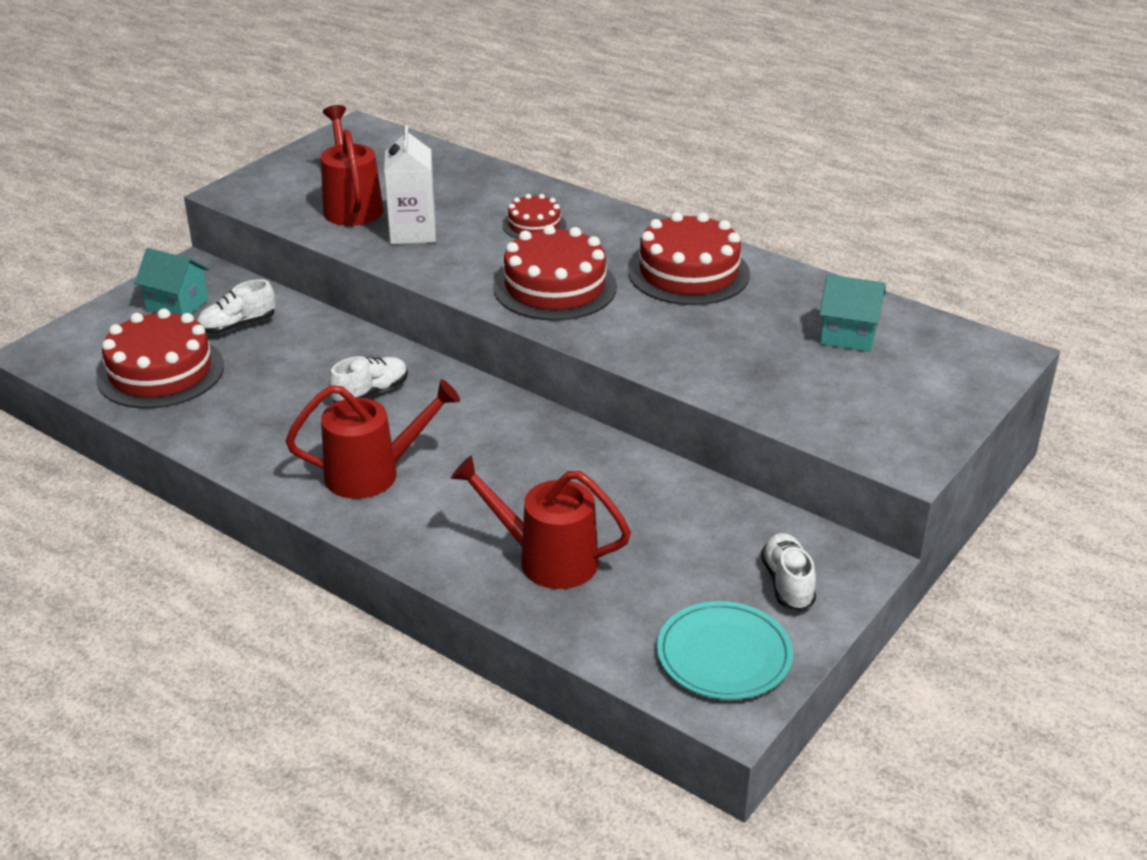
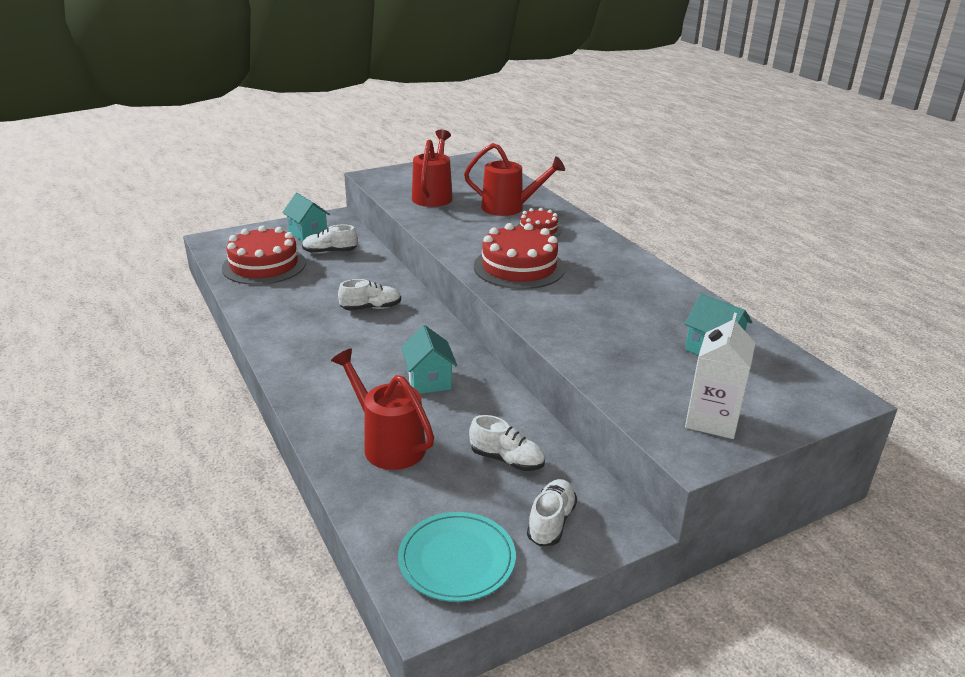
camera: 25 degrees right, 5 degrees down
(374, 473) = (328, 355): red watering can -> red watering can (509, 208)
(413, 232) = (457, 217): white carton -> white carton (712, 420)
(528, 468) = (429, 381): none -> turquoise house
(688, 272) = (621, 280): red cake -> none
(691, 532) = (507, 460): none -> white shoe

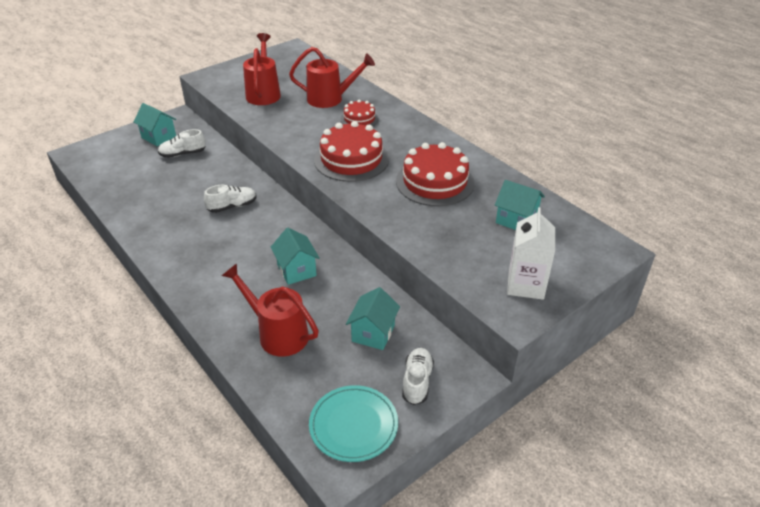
camera: 10 degrees left, 10 degrees up
(264, 265) = (129, 175): red cake -> red cake (435, 182)
(507, 460) = (373, 333): white shoe -> turquoise house

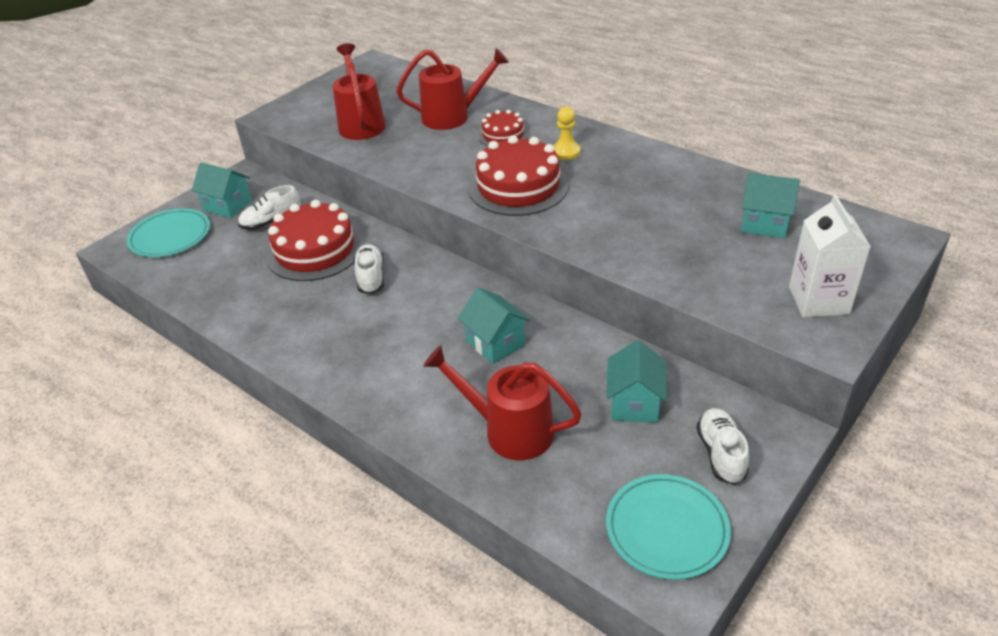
camera: 10 degrees left, 0 degrees up
(112, 152) = (170, 236): none -> turquoise plate
(232, 206) = (371, 277): white shoe -> white shoe turned 60 degrees counterclockwise
(398, 139) = (566, 152): none -> yellow pawn
(435, 182) = (639, 196): red cake -> red cake (315, 250)

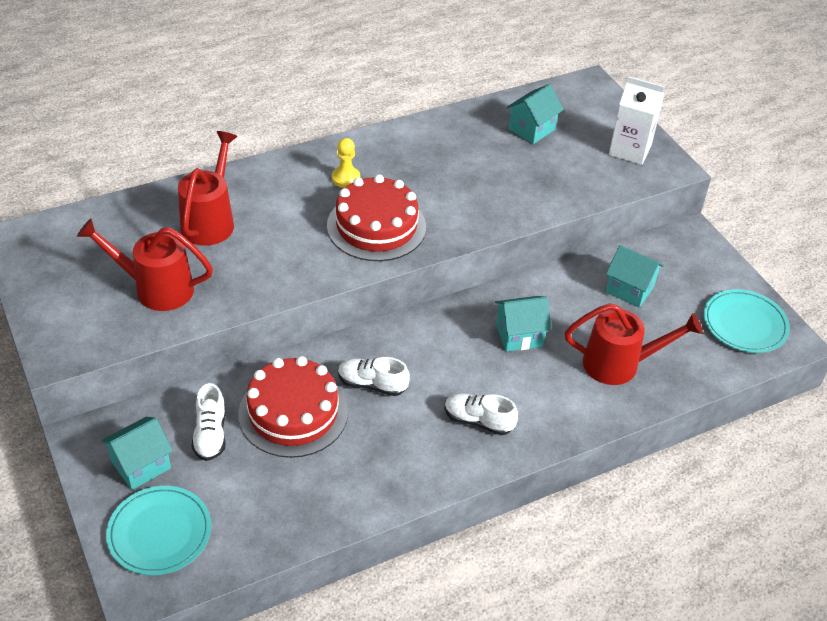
camera: 70 degrees left, 5 degrees up
(503, 135) = (280, 202): red cake -> none
(509, 430) = (620, 364): red watering can -> red watering can turned 135 degrees counterclockwise
(721, 454) = (696, 271): white shoe -> white shoe (478, 421)

